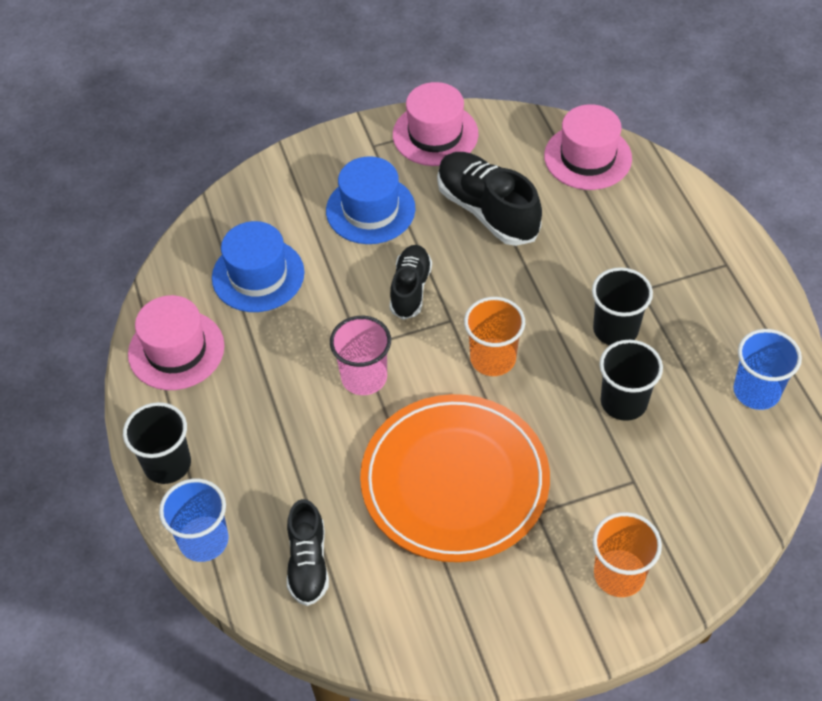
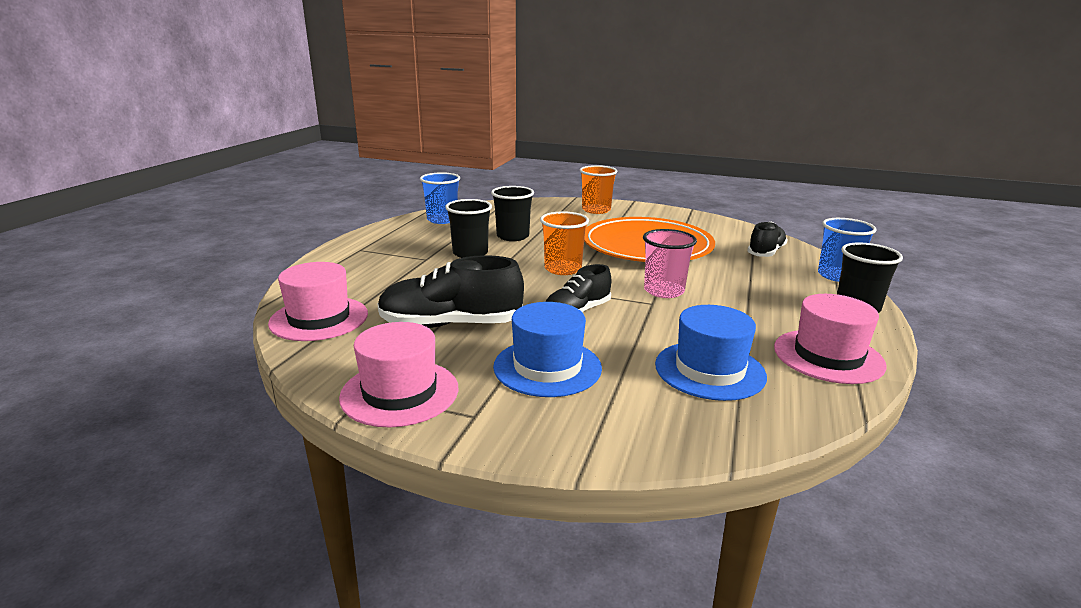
camera: 145 degrees left, 30 degrees down
(487, 211) = (450, 325): black shoe -> black shoe turned 90 degrees clockwise

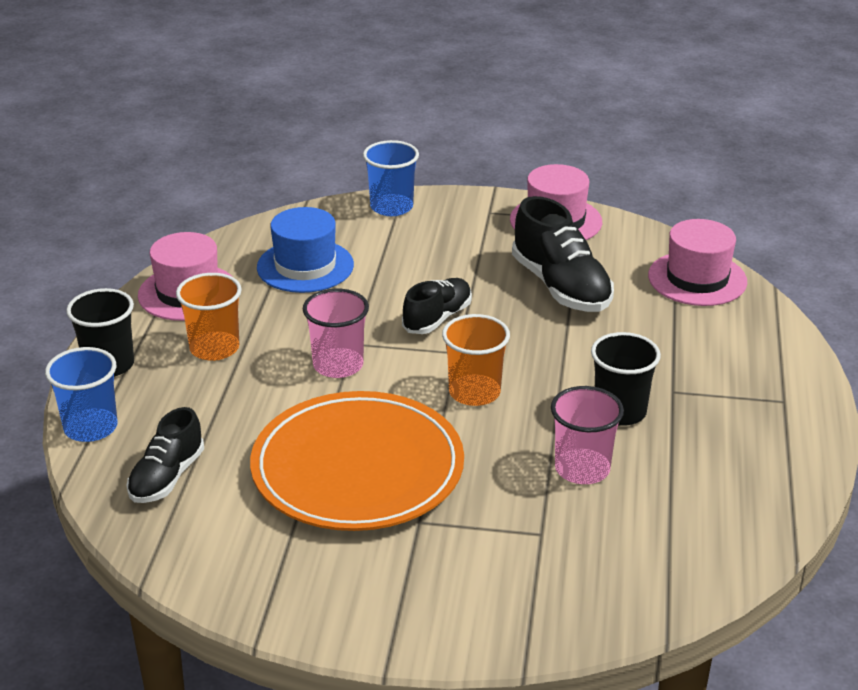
camera: 170 degrees right, 10 degrees up
(442, 220) = (737, 510): blue cup -> blue cup (391, 207)
(450, 325) = (561, 287): black shoe -> black shoe turned 75 degrees clockwise
(512, 236) = (582, 469): black cup -> pink cup
(547, 367) = (448, 253): blue hat -> none
(596, 210) = (462, 601): orange cup -> orange cup (214, 348)

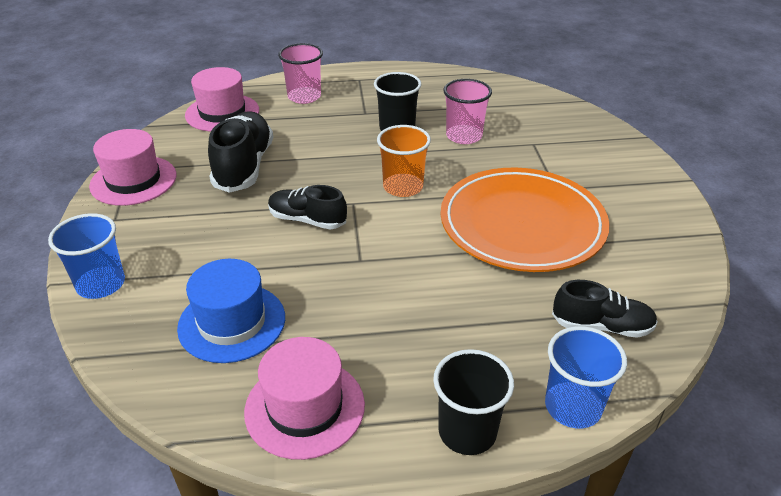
camera: 105 degrees left, 5 degrees up
(214, 348) = (403, 351): orange cup -> none
(338, 365) = (397, 262): pink cup -> pink cup (304, 97)
(561, 287) = (244, 166): black shoe -> black shoe turned 45 degrees counterclockwise

